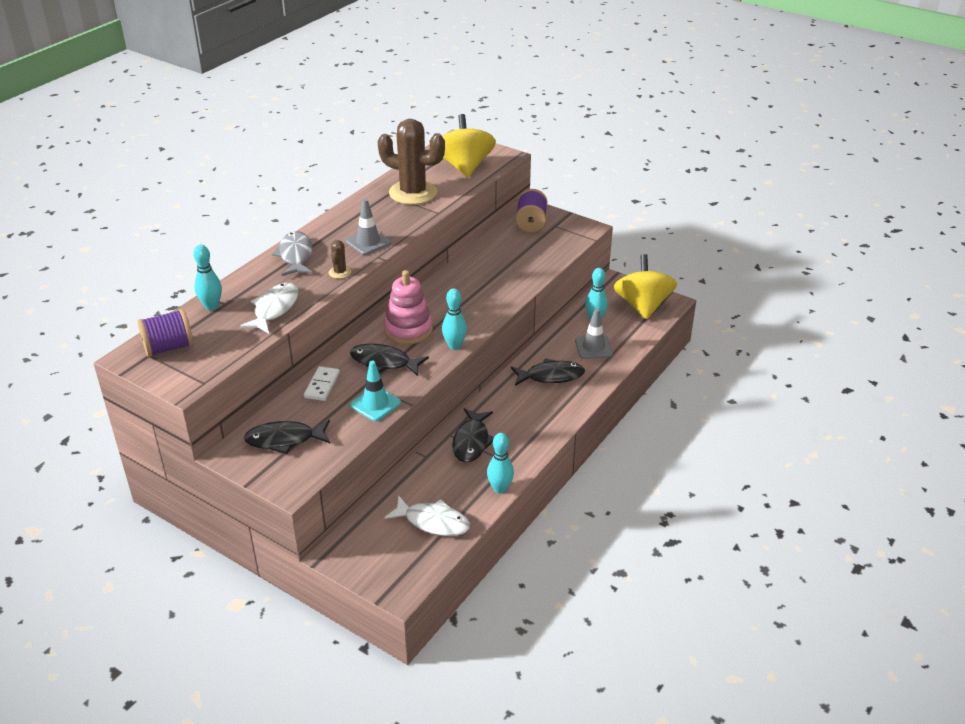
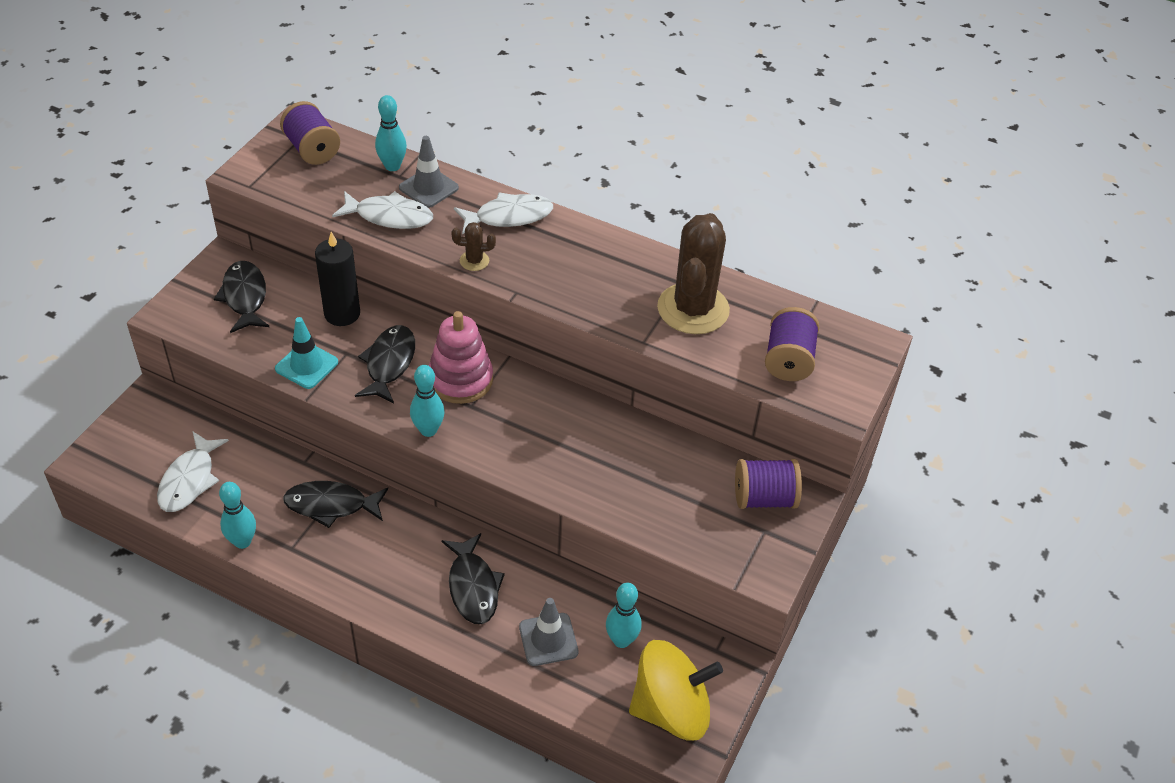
camera: 80 degrees right, 10 degrees up
(295, 255) = (509, 216): grey fish -> white fish
(322, 385) = (342, 314): white domino -> black candle
(368, 242) = (550, 278): grey traffic cone -> grey traffic cone (428, 188)
(465, 167) = (788, 360): yellow spinning top -> purple spool

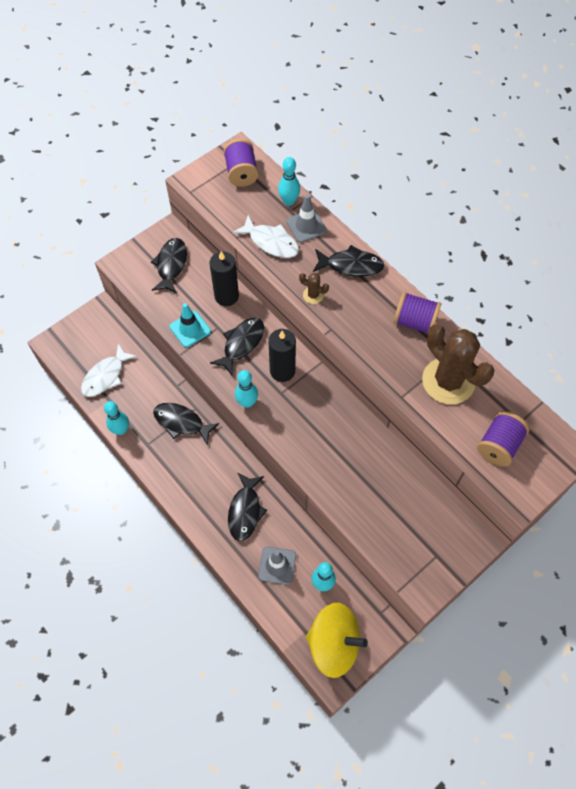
camera: 25 degrees right, 15 degrees up
(460, 379) = (282, 371): pink stacking toy -> black candle
(509, 216) = (351, 265): white fish -> black fish
(693, 309) = (448, 381): brown cactus -> brown cactus turned 75 degrees counterclockwise
(764, 498) = (447, 530): purple spool -> purple spool (415, 322)

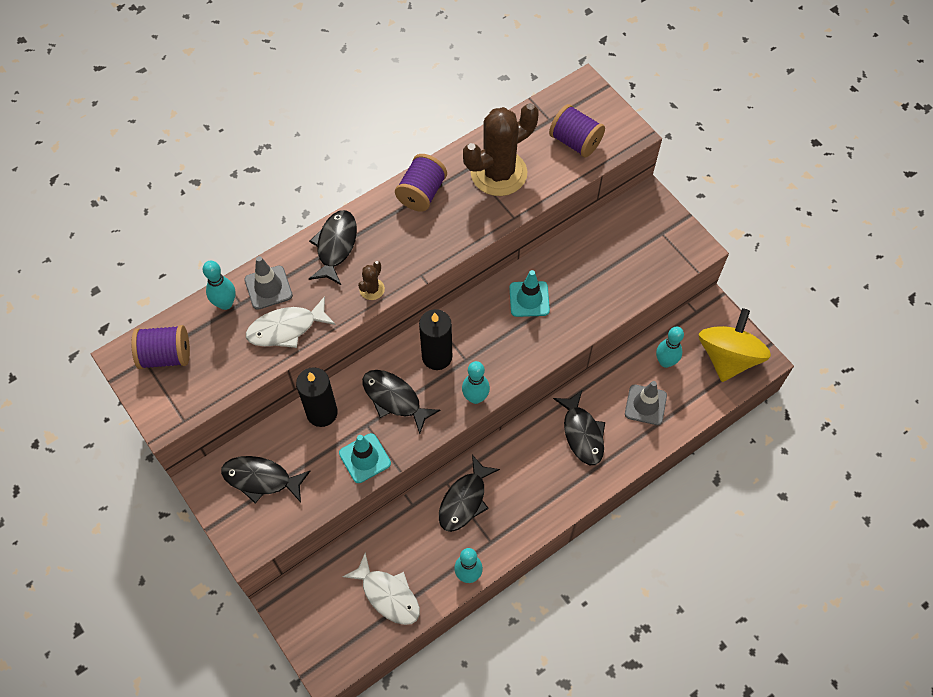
camera: 85 degrees left, 0 degrees up
(245, 511) = (582, 433): black fish -> black fish turned 60 degrees clockwise
(271, 242) = (286, 328): white fish -> white fish turned 150 degrees counterclockwise
(346, 439) = (529, 299): none -> turquoise traffic cone

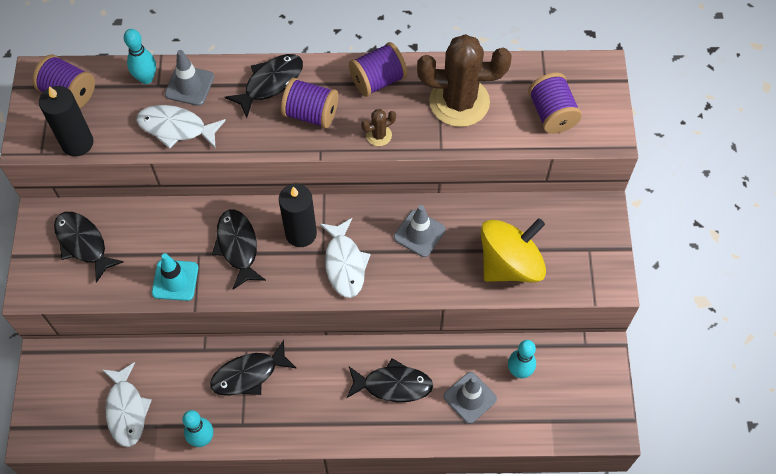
camera: 35 degrees right, 0 degrees up
(322, 413) = (172, 220): black candle -> black candle (77, 143)
(372, 289) = (270, 137): brown cactus -> brown cactus (379, 135)
(389, 251) = (311, 114): none -> purple spool
(475, 397) = (305, 289): turquoise bowling pin -> none
(490, 358) = (344, 264): none -> white fish
(529, 299) = (419, 233): turquoise traffic cone -> grey traffic cone
(582, 433) = (393, 385): black fish -> black fish turned 105 degrees counterclockwise
(728, 357) = (581, 405): yellow spinning top -> yellow spinning top (510, 264)

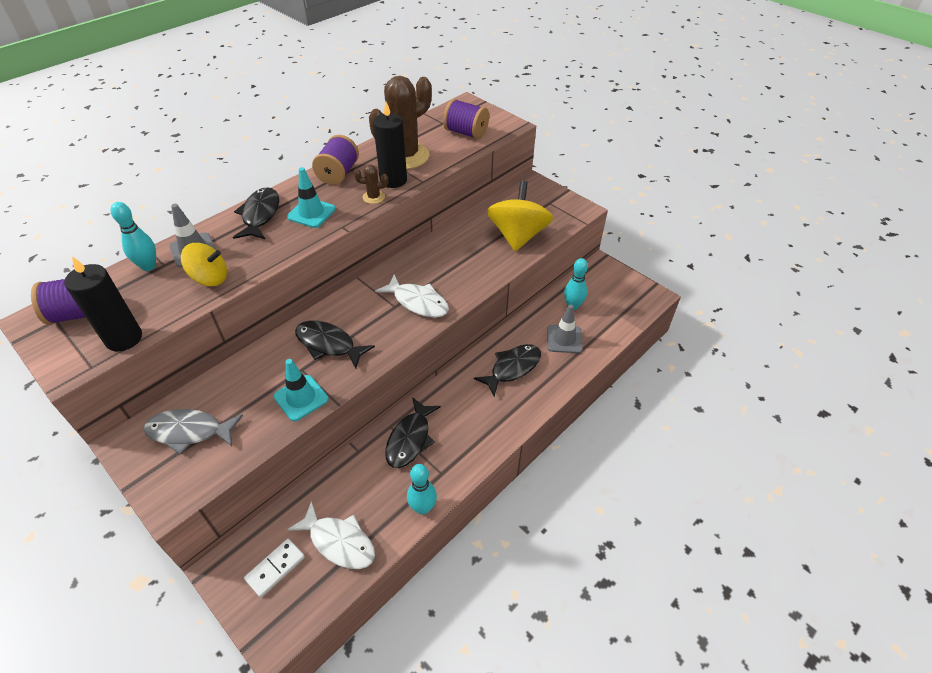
camera: 45 degrees left, 15 degrees down
(73, 390) = (275, 568): none -> white domino
(83, 243) = (189, 431): black fish -> grey fish
(176, 128) = (210, 278): white fish -> yellow spinning top
(301, 233) = (367, 307): black candle -> black candle (393, 180)
(311, 114) = (311, 213): purple spool -> turquoise traffic cone
(379, 135) = (373, 197): brown cactus -> brown cactus turned 75 degrees clockwise
(419, 233) = (446, 256): grey traffic cone -> none

